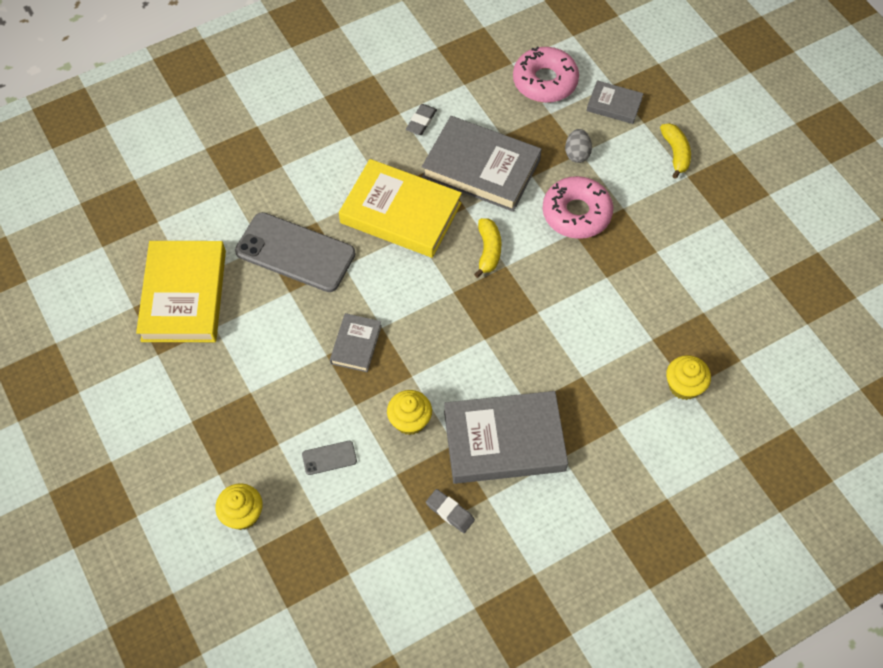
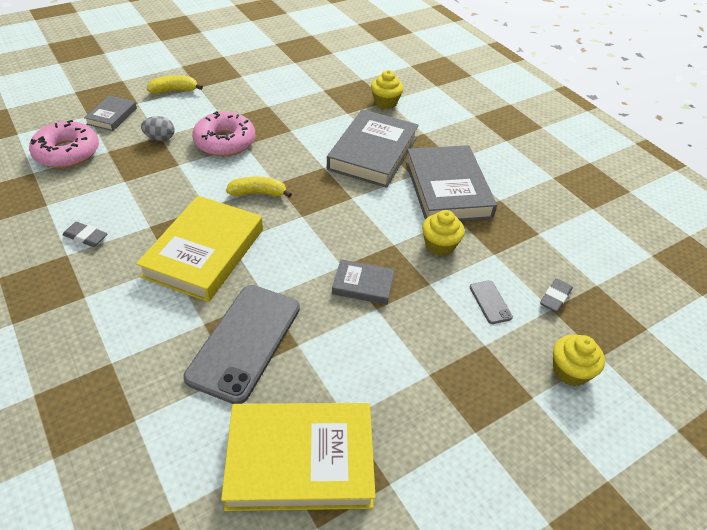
camera: 95 degrees left, 15 degrees down
(450, 512) = (519, 221): grey eraser -> grey eraser (555, 297)
(481, 168) = (160, 195): grey book -> grey book (373, 153)

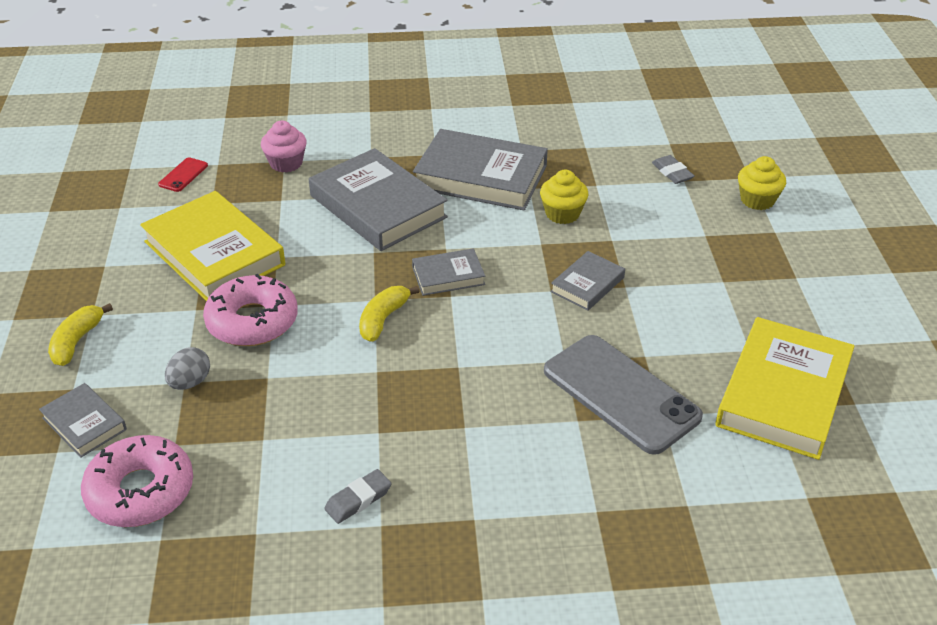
camera: 60 degrees left, 5 degrees down
(204, 252) = (461, 392): yellow book -> yellow book (214, 253)
(322, 208) = (448, 276): none -> grey book
(341, 71) = (183, 175): none -> red phone
(385, 102) = (286, 163): yellow cupcake -> pink cupcake
(490, 302) = (656, 212): grey phone -> none

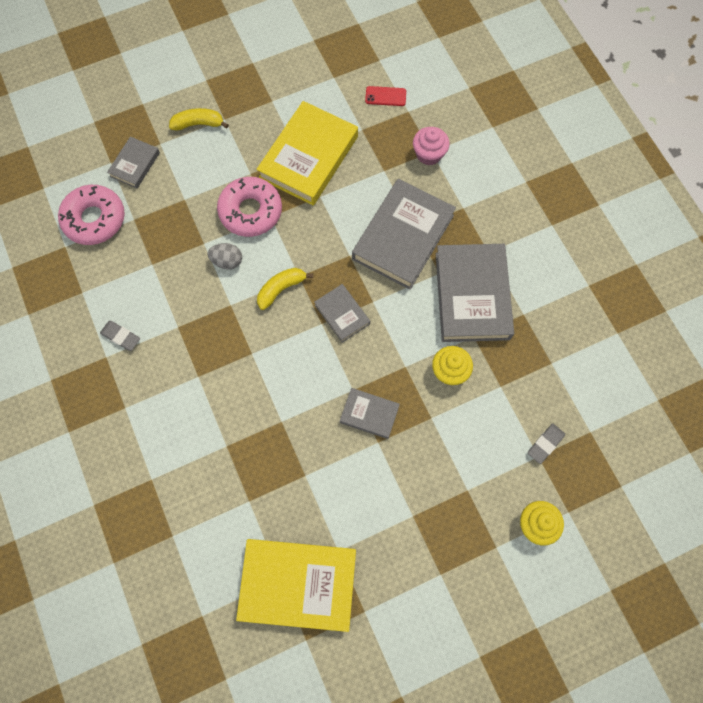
camera: 70 degrees right, 30 degrees up
(190, 382) = (185, 202): grey egg -> grey egg (227, 261)
(383, 319) = (281, 289): yellow banana -> yellow banana turned 45 degrees counterclockwise
(620, 394) = (260, 468): grey phone -> none

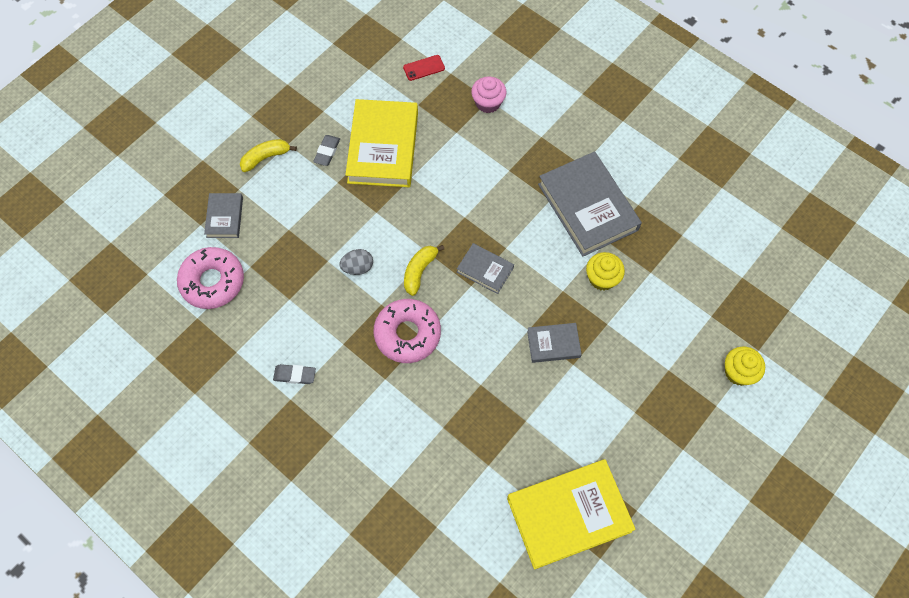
camera: 25 degrees left, 5 degrees down
(250, 211) = (356, 215): pink donut -> pink donut (407, 334)
(403, 237) = (503, 182): grey book -> none
(545, 444) = (711, 303): grey eraser -> grey eraser (327, 152)

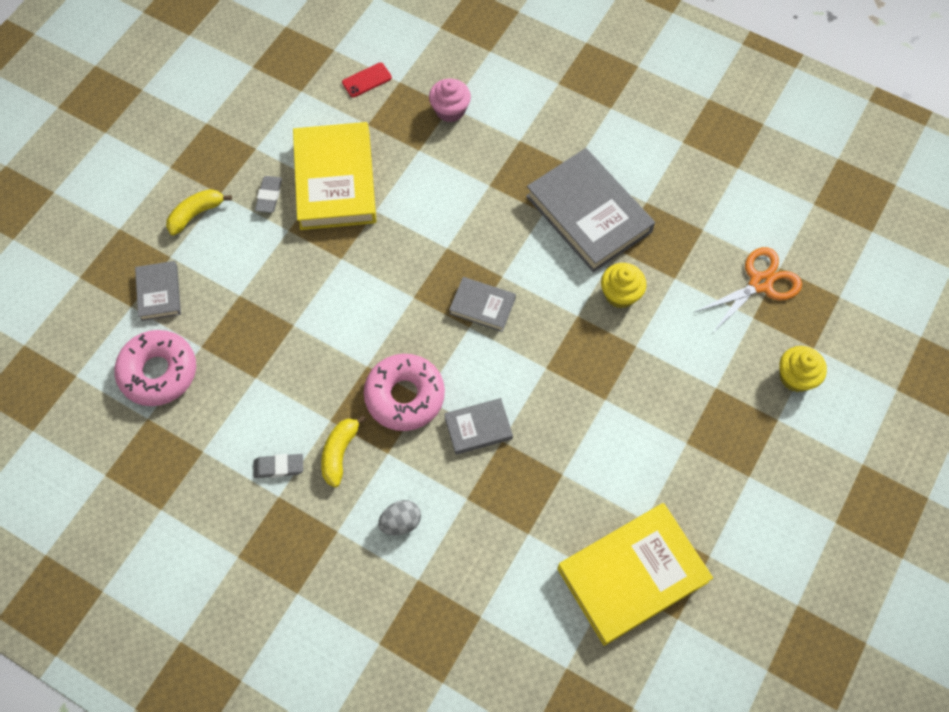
camera: 10 degrees left, 0 degrees up
(358, 267) = (331, 327): grey egg -> grey egg (401, 522)
(419, 271) = (405, 320): yellow banana -> yellow banana (339, 453)
(553, 344) = (578, 379): grey book -> grey book (478, 428)
(723, 288) = (760, 283): none -> orange scissors

